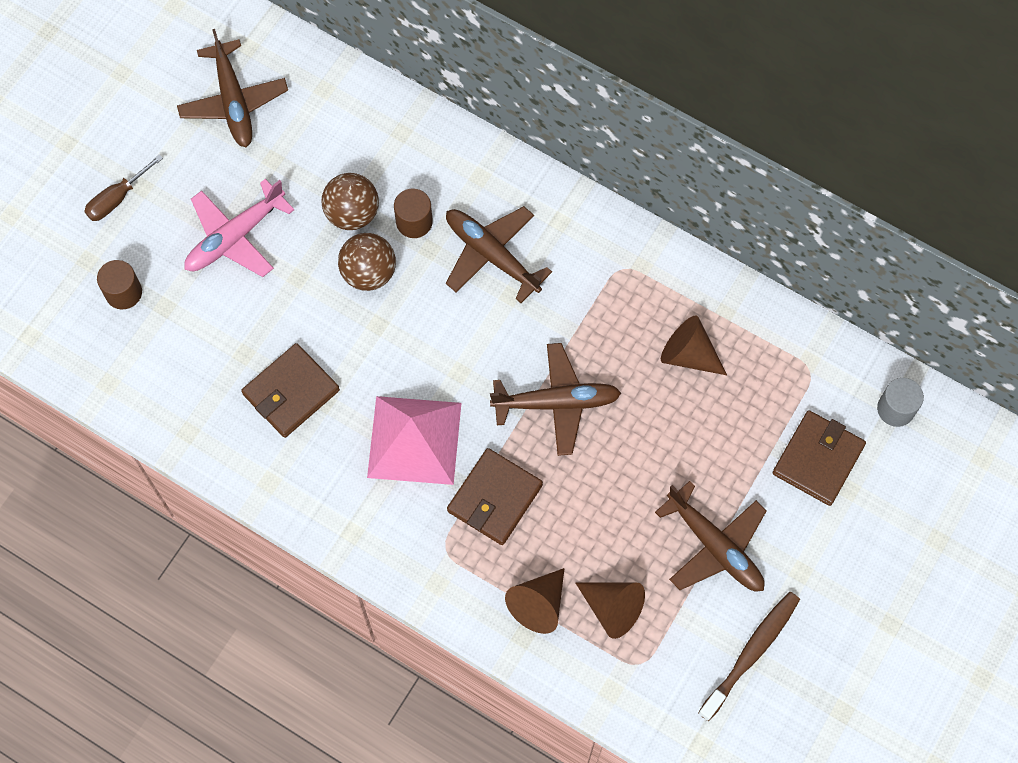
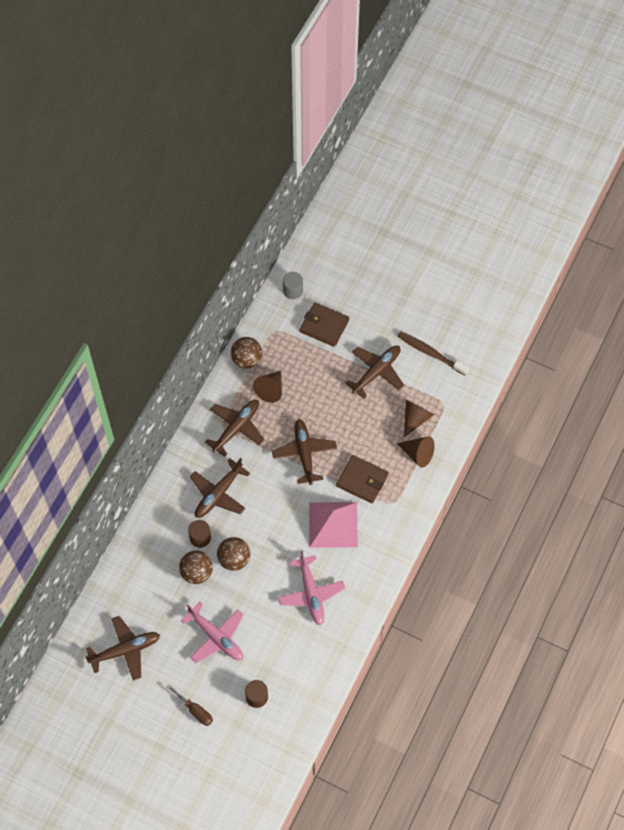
camera: 95 degrees left, 5 degrees down
(291, 392) = (311, 593): brown wallet -> pink plane
(615, 291) = (236, 428): none -> brown plane
(752, 318) = (247, 359): none -> brown ball

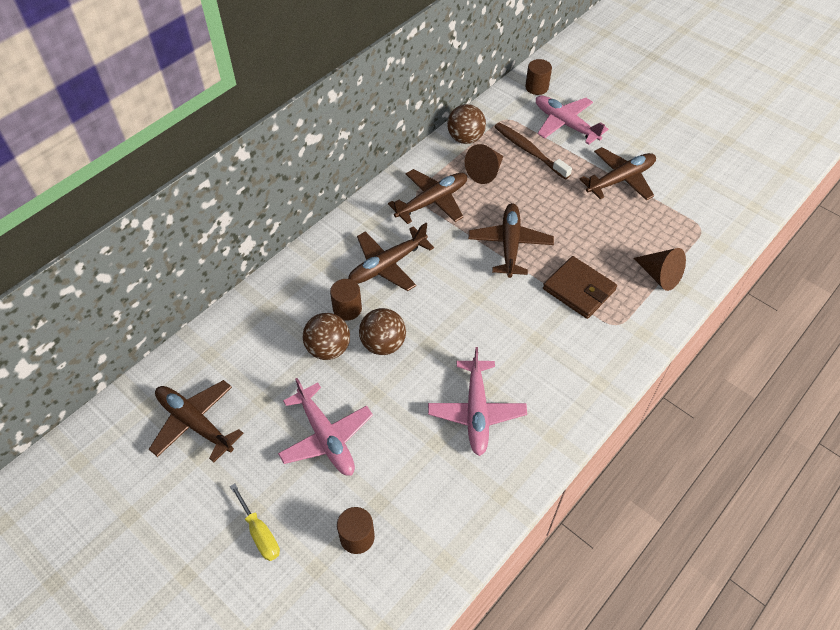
camera: 15 degrees right, 10 degrees down
(125, 650) = (195, 423): brown plane -> brown plane turned 135 degrees counterclockwise
(195, 710) = (260, 533): brown screwdriver -> yellow screwdriver
(293, 291) = (536, 87): grey cylinder -> brown cylinder
(324, 326) = (565, 124): brown wallet -> pink plane
(333, 524) = (528, 332): pink pyramid -> none
(415, 418) = (662, 236): brown cone -> none
(430, 353) = (692, 174): brown toothbrush -> brown toothbrush (529, 151)

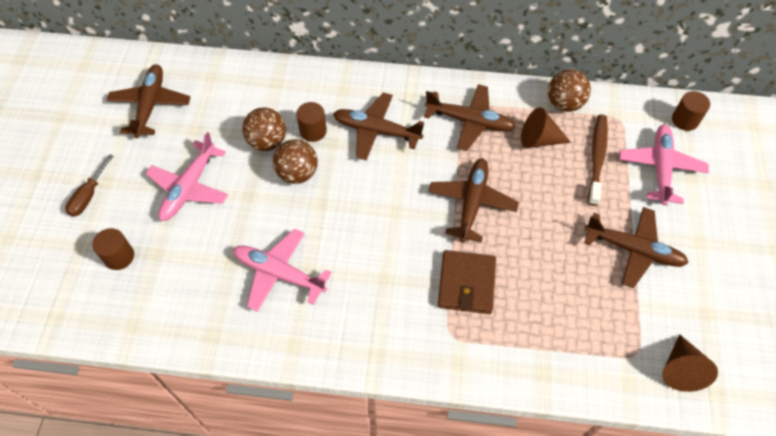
camera: 55 degrees right, 5 degrees up
(260, 533) = (89, 196): yellow screwdriver -> brown screwdriver
(476, 411) = (279, 274): pink plane -> pink plane turned 60 degrees clockwise
(510, 245) = (471, 203): brown plane -> brown plane turned 45 degrees counterclockwise
(659, 275) = (540, 344): brown cone -> brown cone (680, 369)

